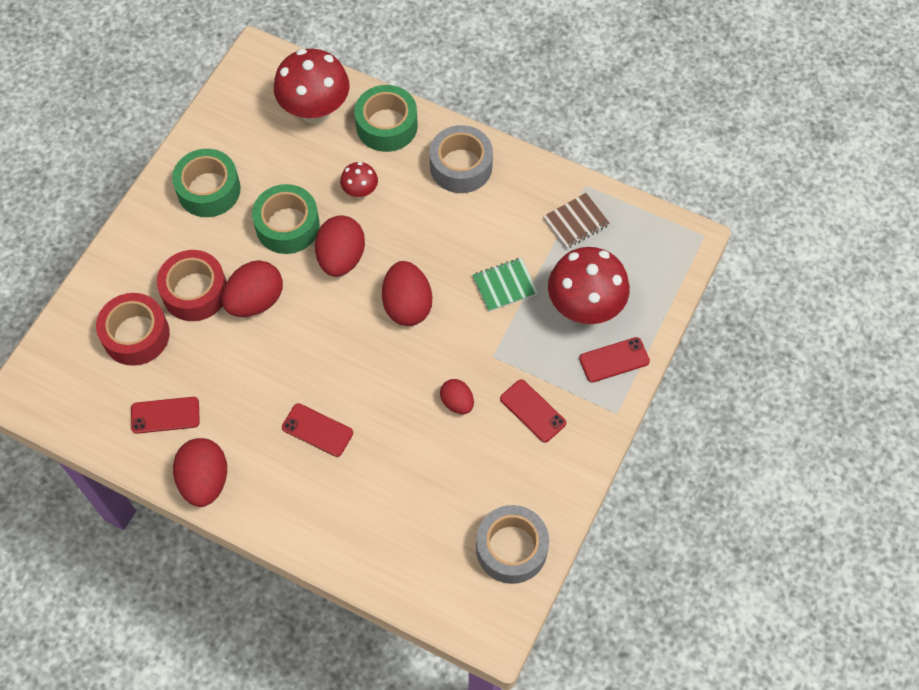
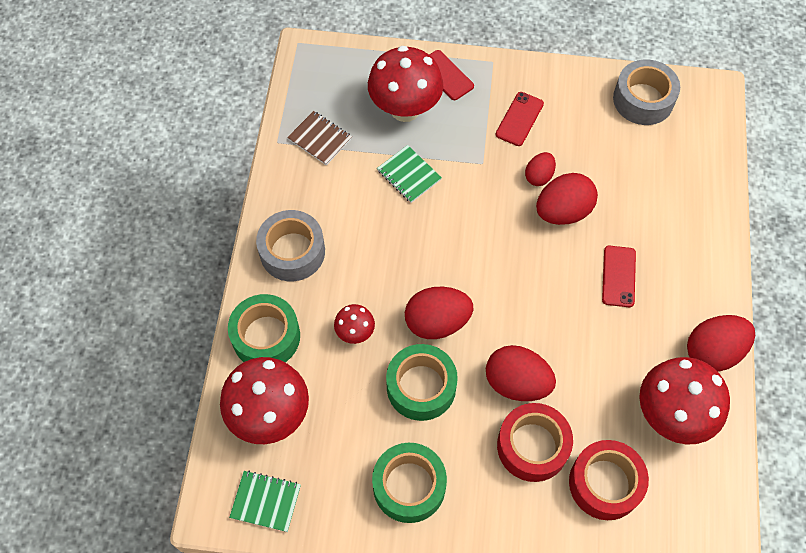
camera: 110 degrees left, 0 degrees up
(165, 415) = (671, 415): red phone -> red mushroom
(246, 90) = (266, 501): none -> green notebook
(407, 305) = (463, 247): red egg -> red egg (563, 211)

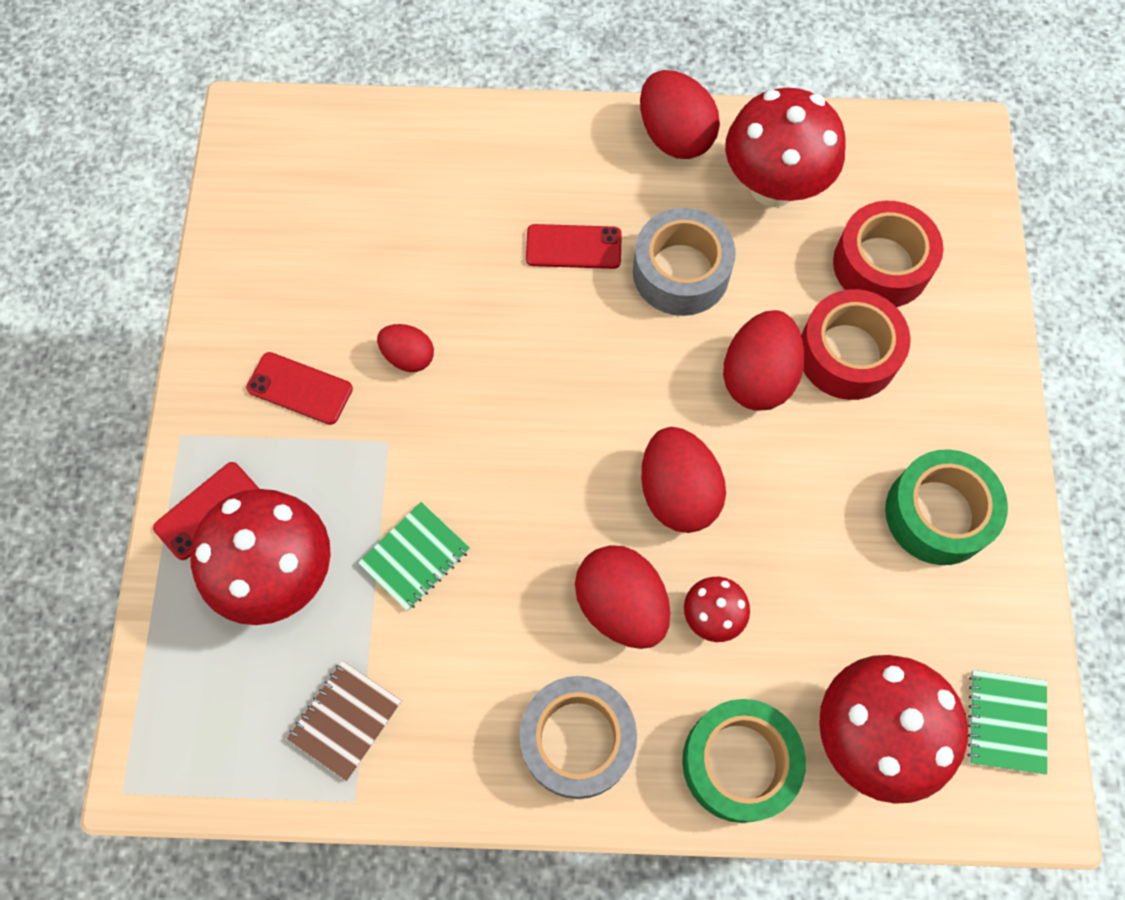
camera: 95 degrees left, 5 degrees up
(421, 387) = (786, 508): green tape -> none
(563, 211) = (470, 321): red egg -> red egg (621, 605)
(643, 99) = (262, 211): grey tape -> grey tape (681, 272)

